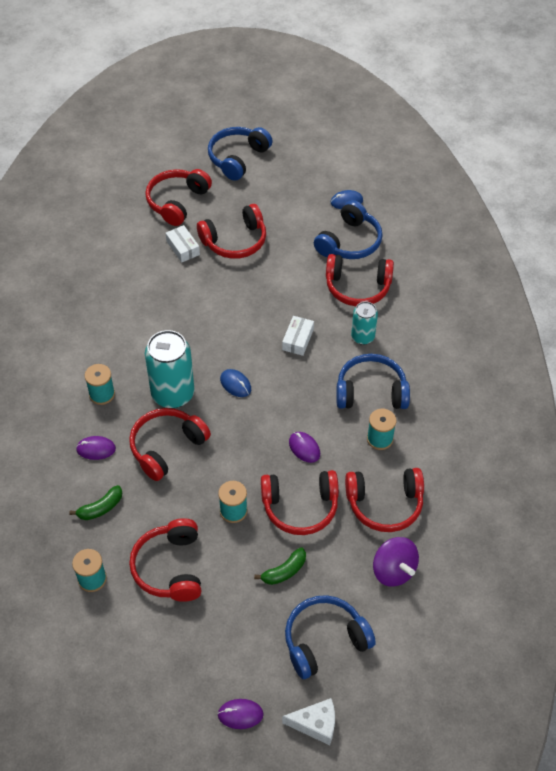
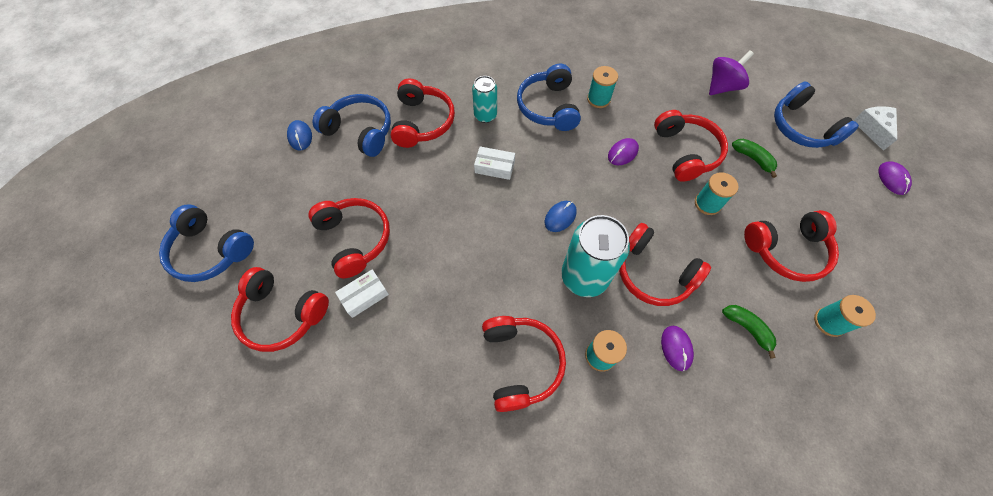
camera: 95 degrees left, 10 degrees up
(384, 504) = (663, 94): red headphones -> red headphones (521, 363)

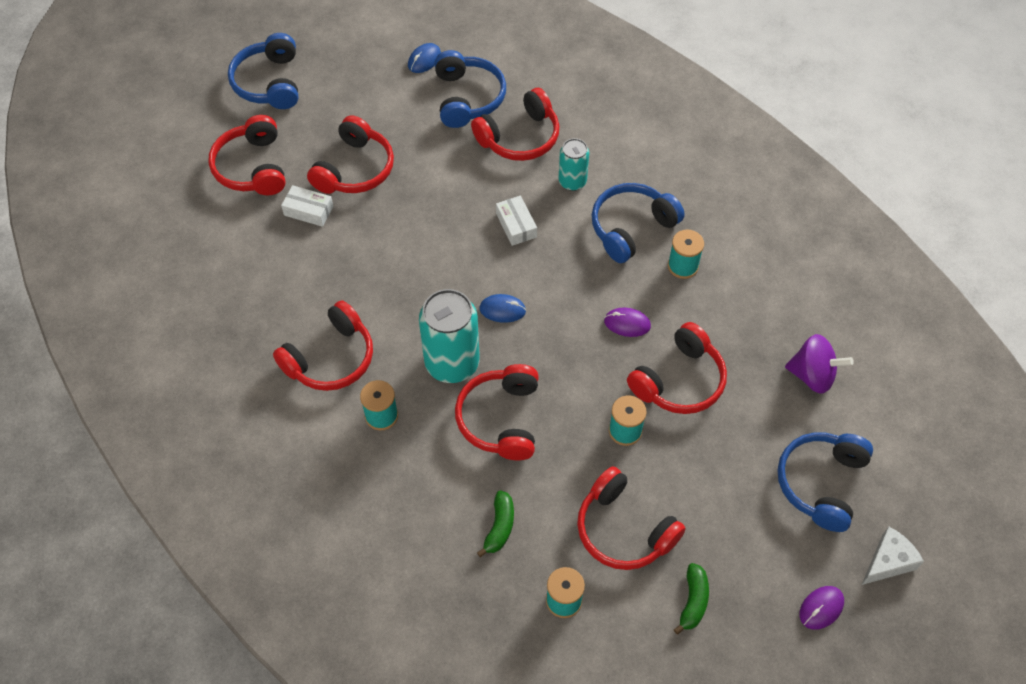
camera: 55 degrees right, 5 degrees down
(676, 348) = (433, 474): purple mouse -> none
(753, 159) = (726, 450): green banana -> green banana (693, 601)

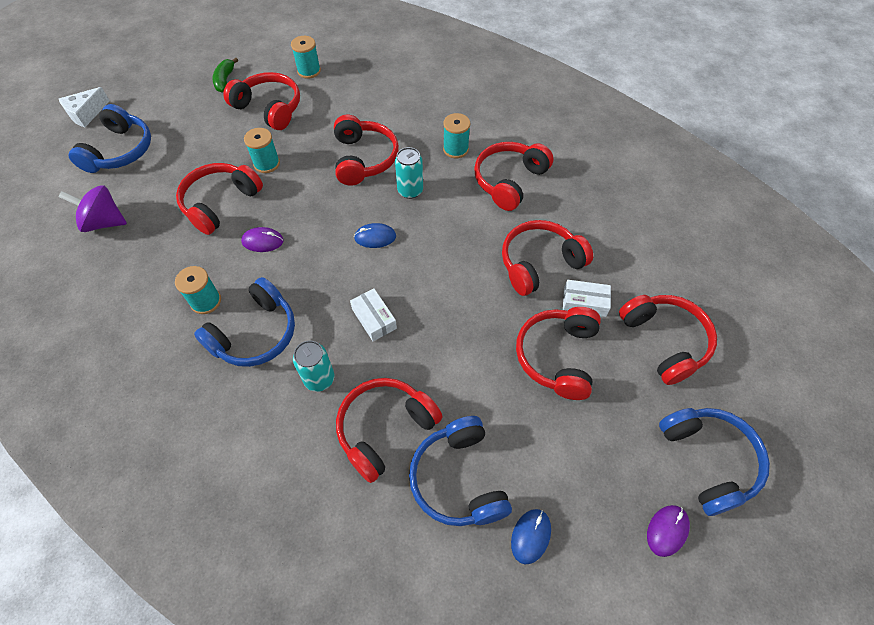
camera: 170 degrees right, 0 degrees up
(336, 255) = (539, 263): none -> red headphones
(452, 363) = (410, 190): turquoise can -> turquoise can, size x0.57
(499, 527) = (355, 99): green banana -> none
(821, 608) = (140, 87): purple mouse -> purple mouse (667, 530)

